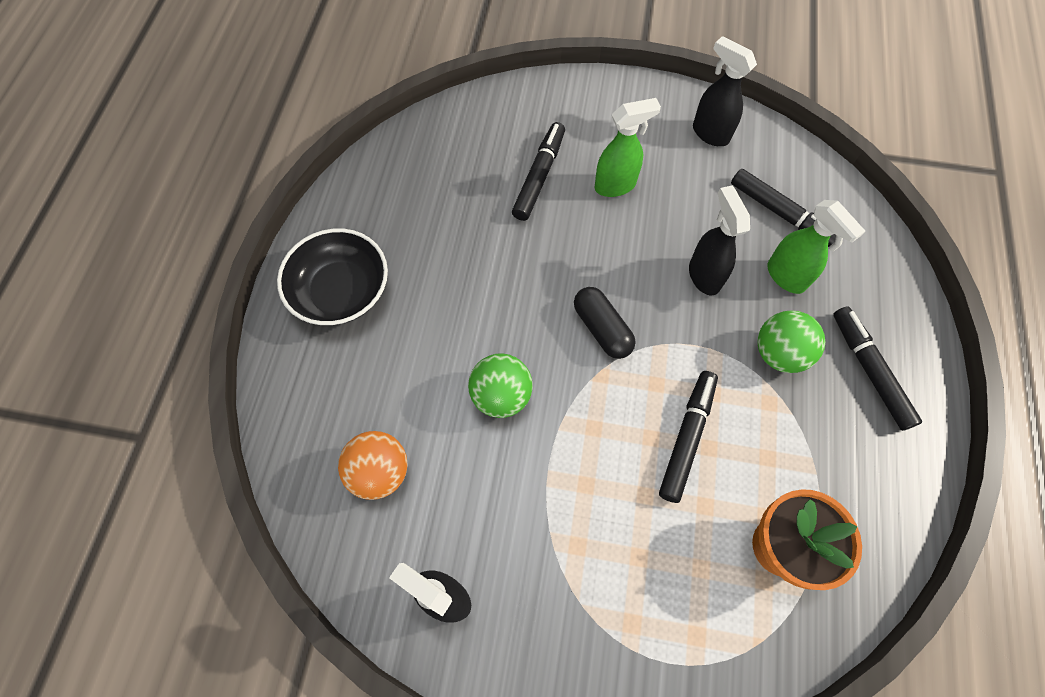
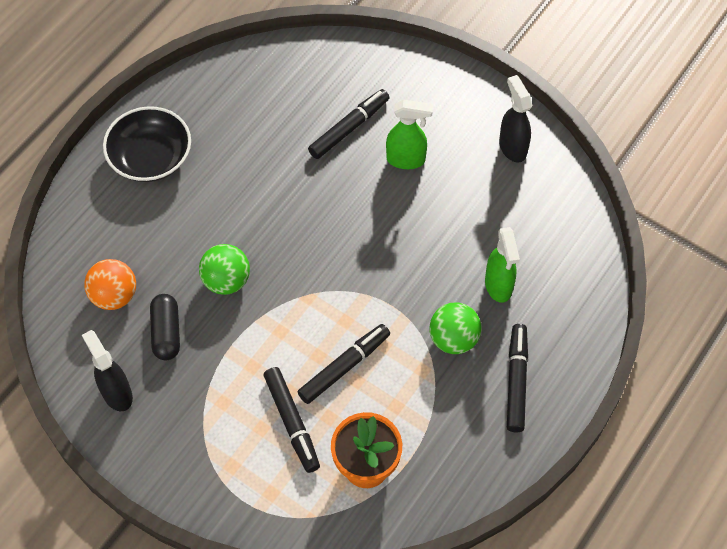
camera: 25 degrees right, 5 degrees down
(602, 329) = (328, 265): black capsule -> black capsule (166, 332)
(704, 275) = (433, 258): black spray bottle -> none
(781, 213) = (528, 236): black marker -> black marker (292, 422)

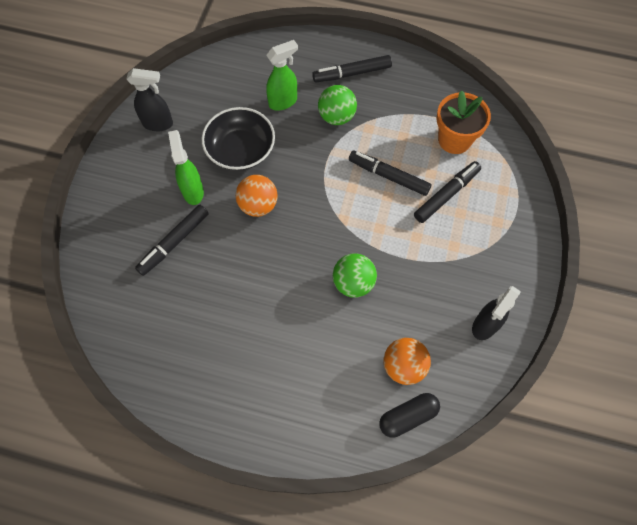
camera: 110 degrees left, 5 degrees up
(151, 157) = (257, 396): black bowl -> black bowl (240, 150)
(166, 332) = (417, 310): black capsule -> black capsule (408, 416)
(349, 128) = (174, 242): black marker -> black marker turned 75 degrees counterclockwise
(362, 217) = (258, 205): none -> orange ball
(512, 147) = (158, 124): black spray bottle -> black spray bottle turned 135 degrees counterclockwise

